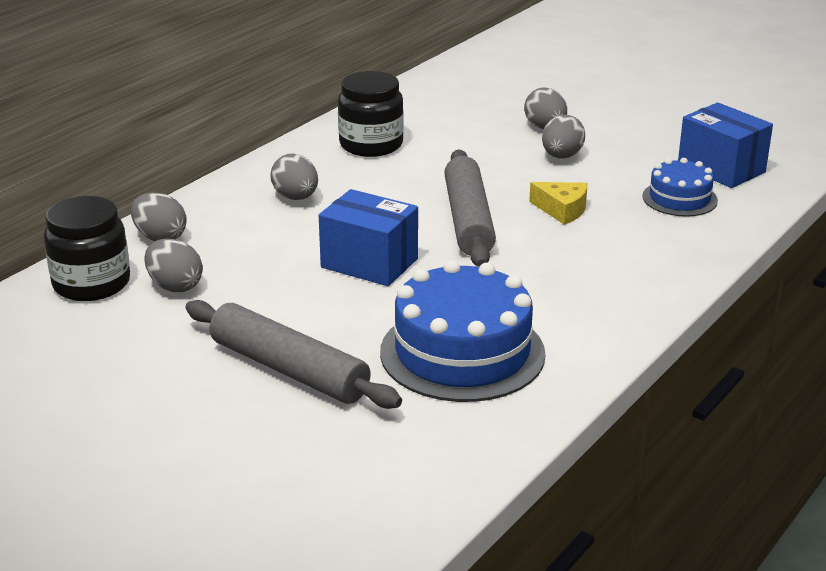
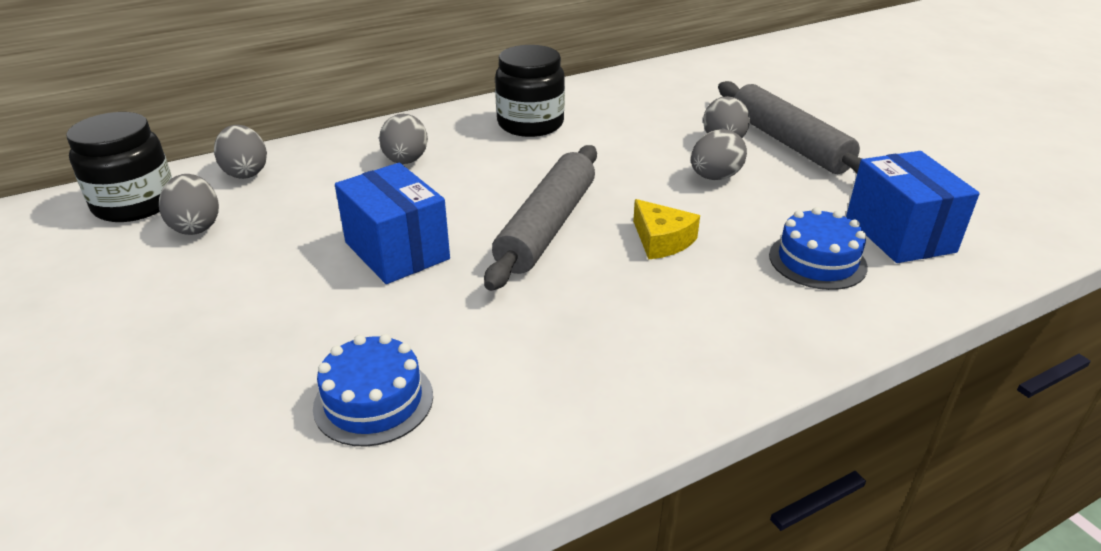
camera: 25 degrees right, 5 degrees up
(289, 370) = (176, 360): grey rolling pin -> grey rolling pin (788, 143)
(462, 353) = (373, 401): blue cake -> blue cake, size x0.55

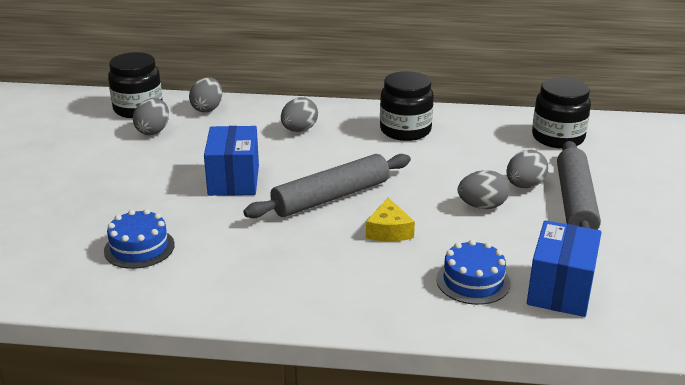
camera: 35 degrees right, 5 degrees down
(687, 86) = (558, 138): none -> black jar

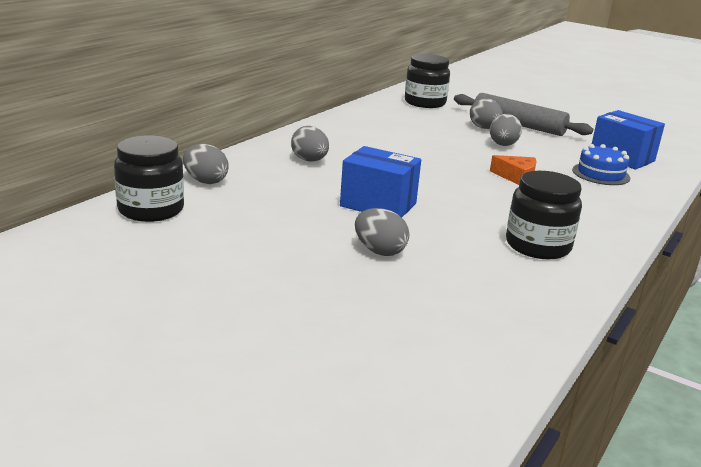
camera: 65 degrees left, 5 degrees down
(139, 248) = (473, 270): blue cake -> none
(153, 131) = (221, 214): grey egg -> grey egg (379, 251)
(331, 197) = (447, 180): grey rolling pin -> none
(389, 231) = (516, 177): yellow cheese -> orange cheese
(405, 130) = (359, 132): black jar -> black jar (538, 246)

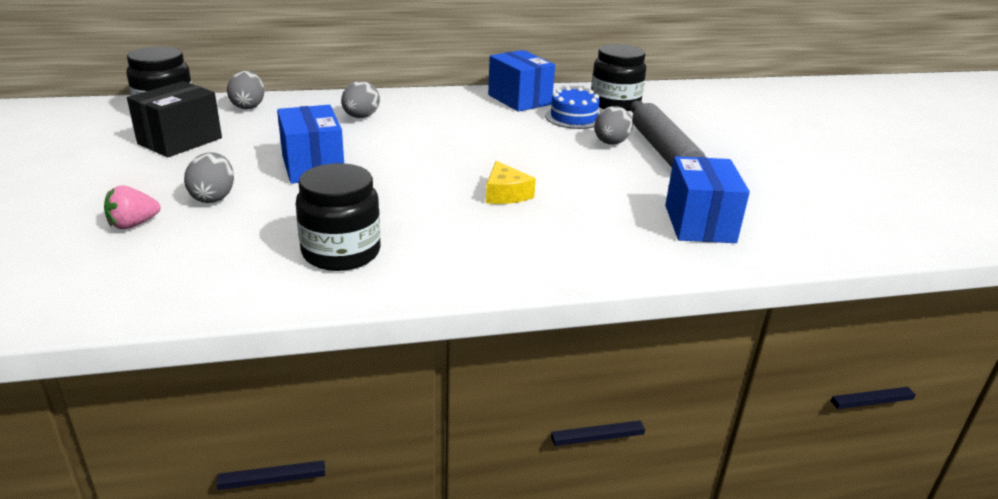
camera: 45 degrees right, 5 degrees up
(235, 226) = (180, 141): none -> black box
(370, 116) = (519, 100): none -> blue box
(386, 292) = (133, 224): none -> pink strawberry
(503, 145) = (582, 164): grey egg -> none
(516, 177) = (505, 194): orange cheese -> yellow cheese
(600, 174) = (615, 227): blue cake -> blue cake (573, 117)

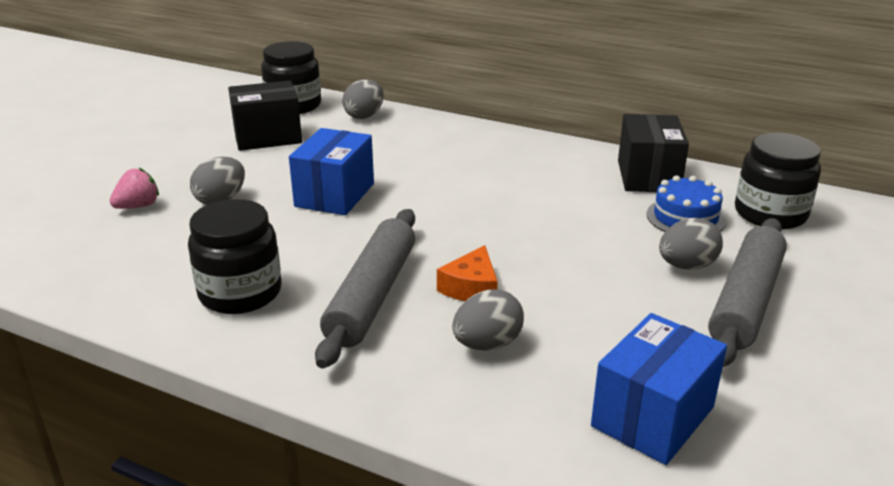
camera: 40 degrees right, 0 degrees up
(133, 224) = (138, 206): pink strawberry -> pink strawberry turned 135 degrees clockwise
(361, 117) = (447, 153): grey egg -> grey egg (487, 344)
(446, 220) = (372, 296): none -> grey rolling pin
(505, 194) = (471, 288): yellow cheese -> orange cheese
(519, 100) = (648, 176): blue box -> black box

